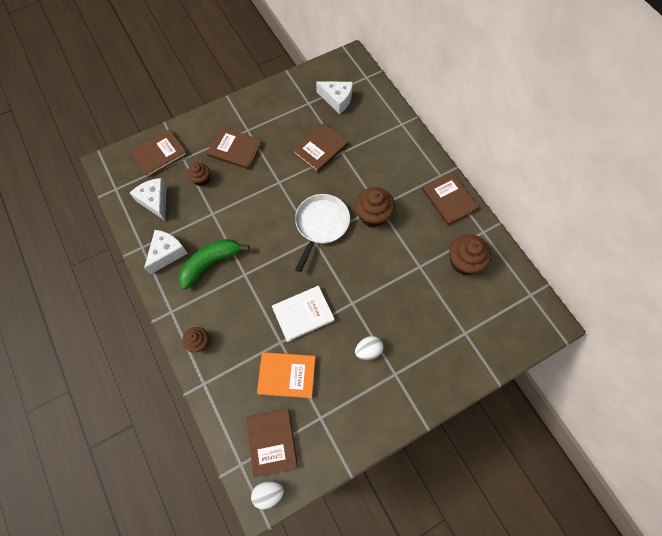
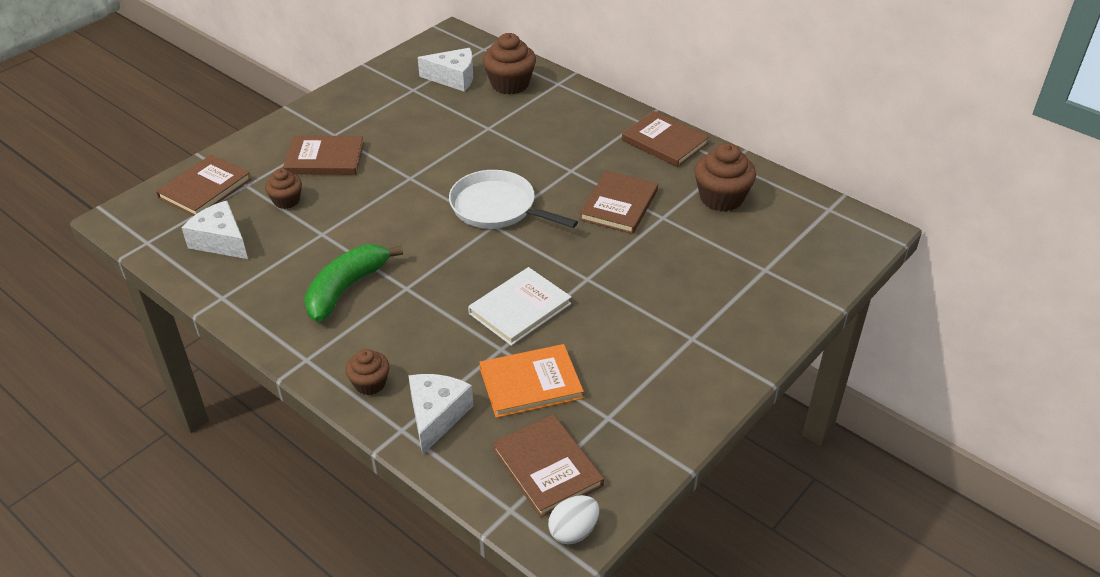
camera: 20 degrees left, 25 degrees down
(167, 253) = (268, 294): white cheese -> white cheese (436, 416)
(320, 149) = (455, 131): brown book -> brown book (619, 205)
(321, 224) = (497, 207): white pan -> white pan turned 60 degrees counterclockwise
(368, 350) = (639, 323): white egg -> none
(373, 215) = (567, 181): brown cupcake -> brown cupcake (510, 84)

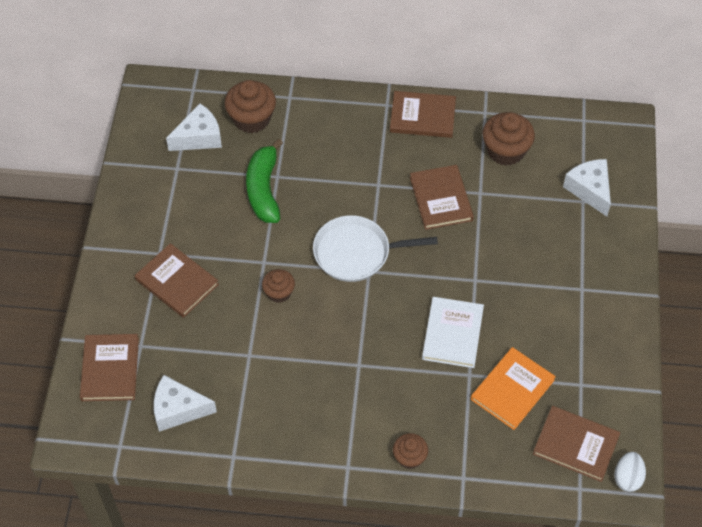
camera: 35 degrees left, 15 degrees up
(286, 201) = (189, 341): brown cupcake -> brown cupcake (279, 293)
(325, 158) = (177, 282): brown book -> brown book turned 75 degrees clockwise
(346, 288) = (317, 392): green banana -> green banana (264, 189)
(436, 416) = (476, 453): white cheese -> white cheese (589, 190)

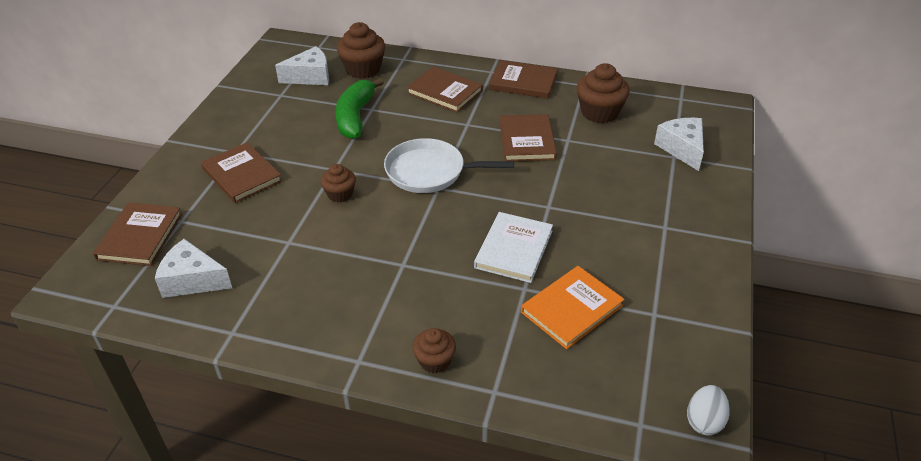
camera: 10 degrees right, 15 degrees down
(576, 445) = (641, 375): brown book -> brown book (445, 92)

